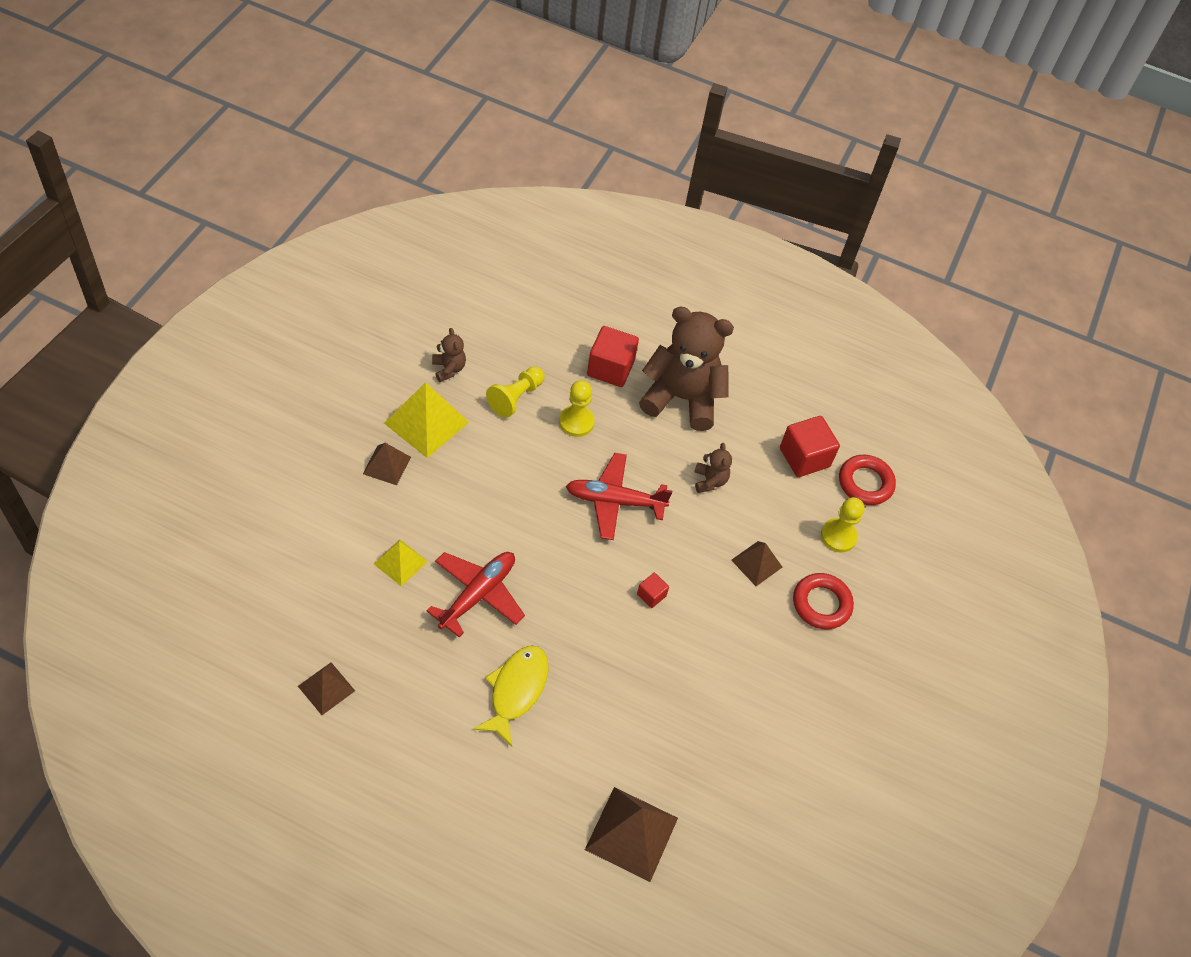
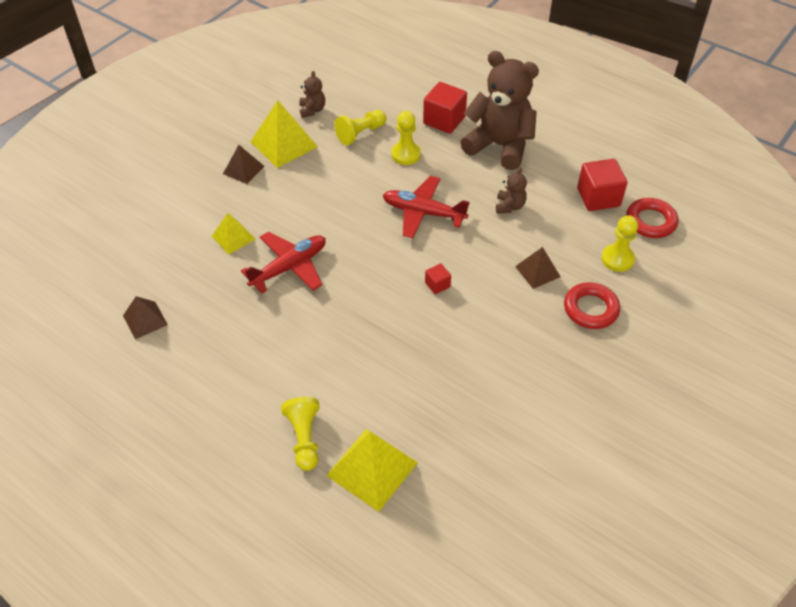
camera: 20 degrees right, 5 degrees down
(516, 690) = (301, 342): yellow fish -> none
(550, 809) = (304, 438): none -> yellow pawn
(632, 833) = (372, 468): brown pyramid -> yellow pyramid

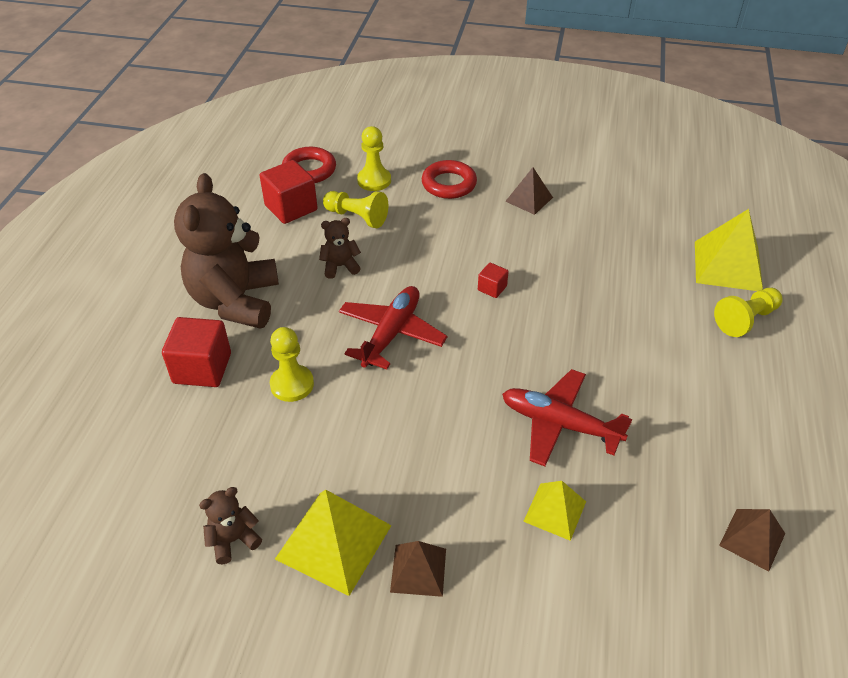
camera: 115 degrees left, 5 degrees down
(360, 134) = (268, 451): yellow pawn -> yellow pawn (357, 217)
(423, 213) = (391, 333): red plane -> red plane turned 150 degrees counterclockwise
(537, 271) = (424, 225): brown pyramid -> brown pyramid (529, 199)

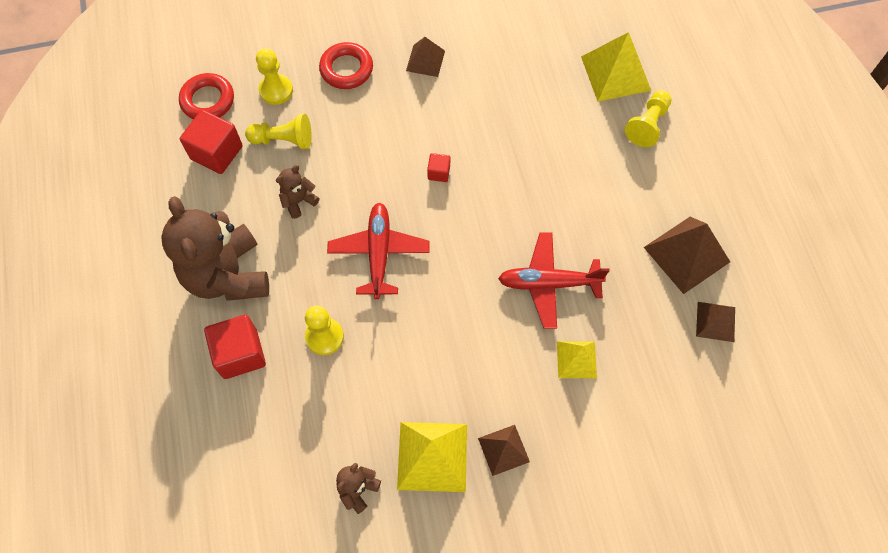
camera: 25 degrees left, 20 degrees up
(742, 456) = (686, 254): none -> brown pyramid

